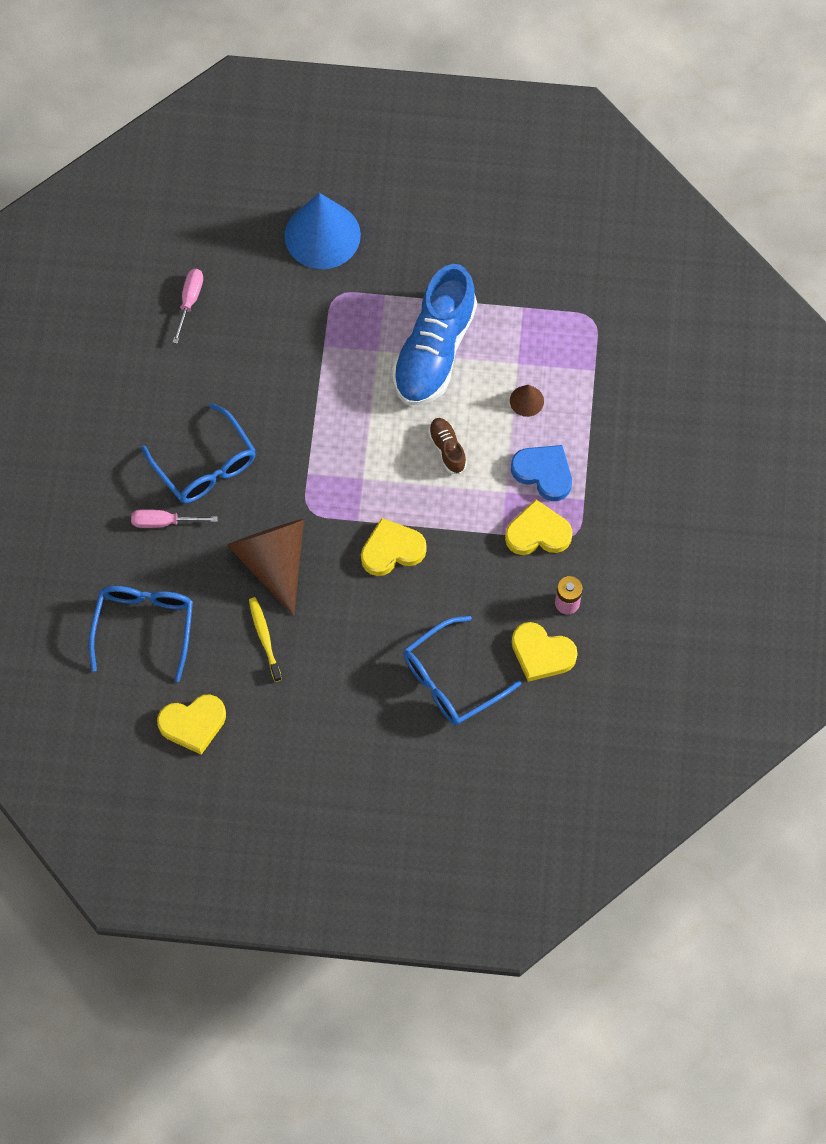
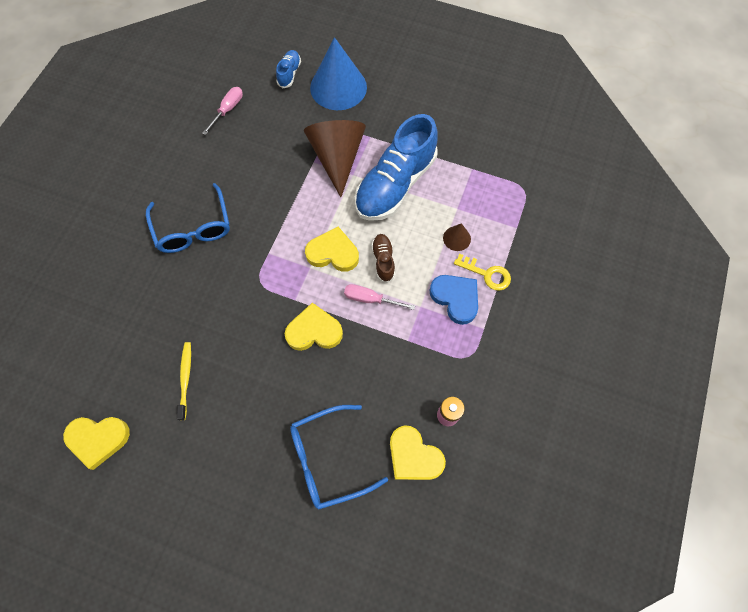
camera: 15 degrees right, 0 degrees up
(144, 627) = (94, 343): blue glasses -> none
(164, 522) = (144, 263): pink screwdriver -> pink screwdriver (370, 299)
(251, 230) = (289, 73): none -> blue shoe
(273, 562) = (216, 316): brown cone -> brown cone (337, 158)
(538, 533) = (438, 347): yellow heart -> yellow heart (333, 253)
(572, 435) = (487, 274): none -> yellow key

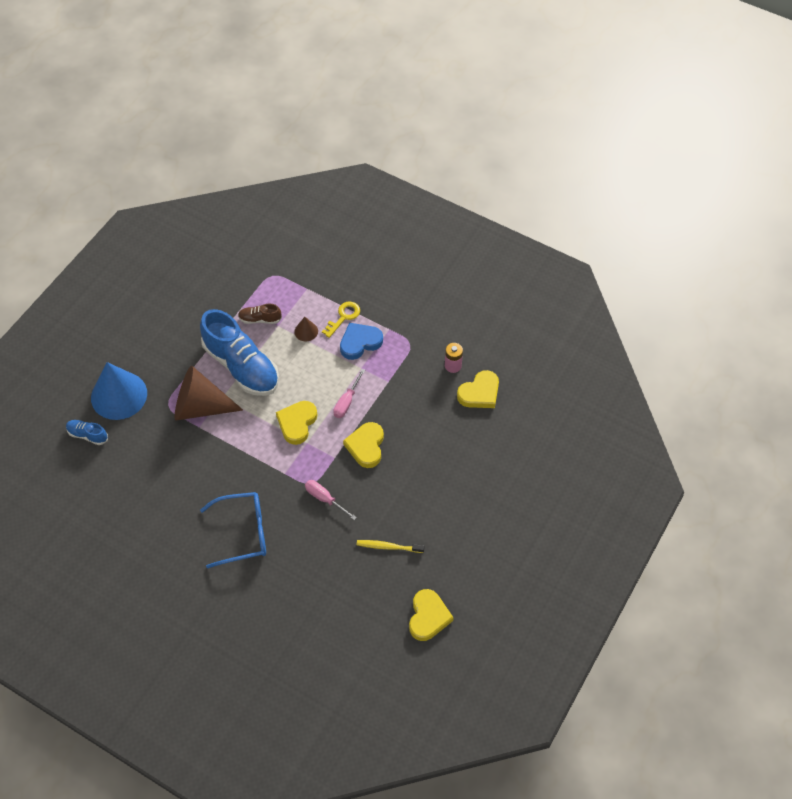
camera: 80 degrees left, 10 degrees down
(228, 110) = (115, 494): pink screwdriver -> pink screwdriver (325, 499)
(328, 459) = (472, 449): blue glasses -> none
(383, 260) = (313, 387): brown shoe -> brown shoe (260, 319)

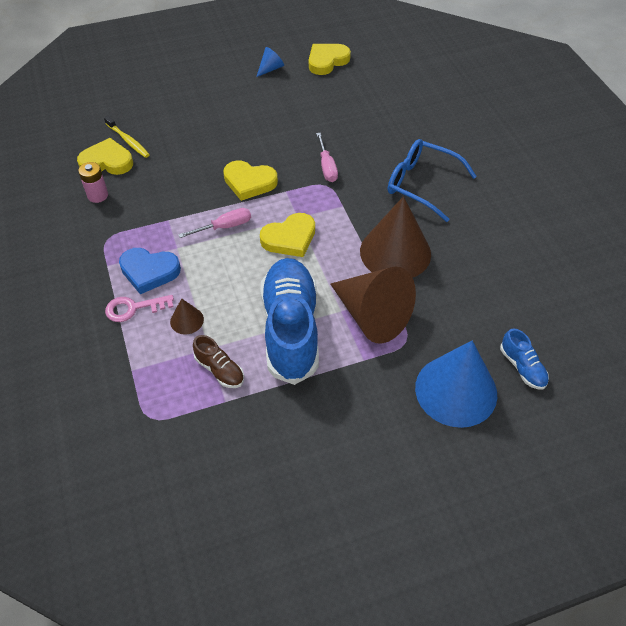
camera: 140 degrees left, 5 degrees down
(219, 461) = (395, 252): none -> brown cone
(343, 317) = (134, 308): yellow key -> pink key
(366, 446) = (249, 182): yellow heart -> yellow heart turned 60 degrees clockwise
(388, 547) = (310, 110): yellow toothbrush -> yellow toothbrush (128, 141)
(465, 570) = (270, 69): none -> blue cone

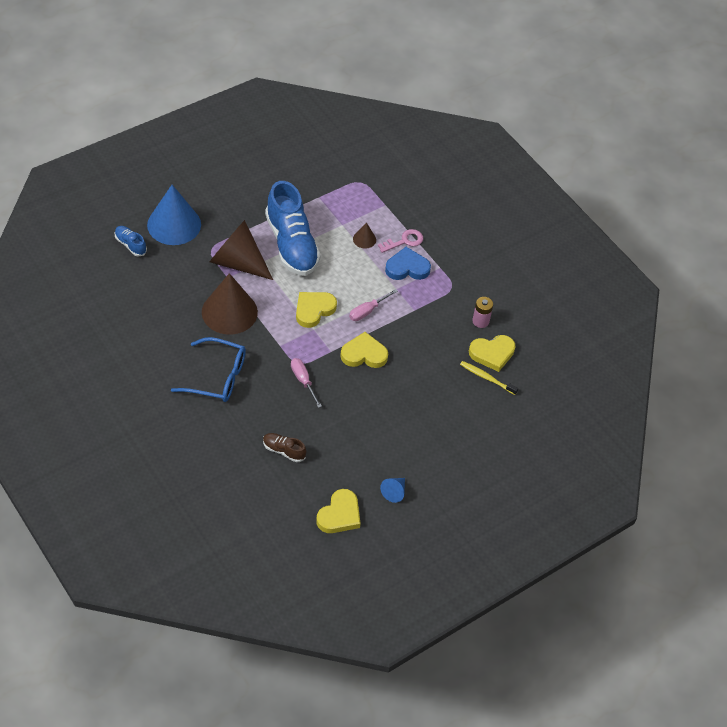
camera: 160 degrees right, 0 degrees up
(220, 370) = (329, 213): brown shoe -> brown shoe (283, 451)

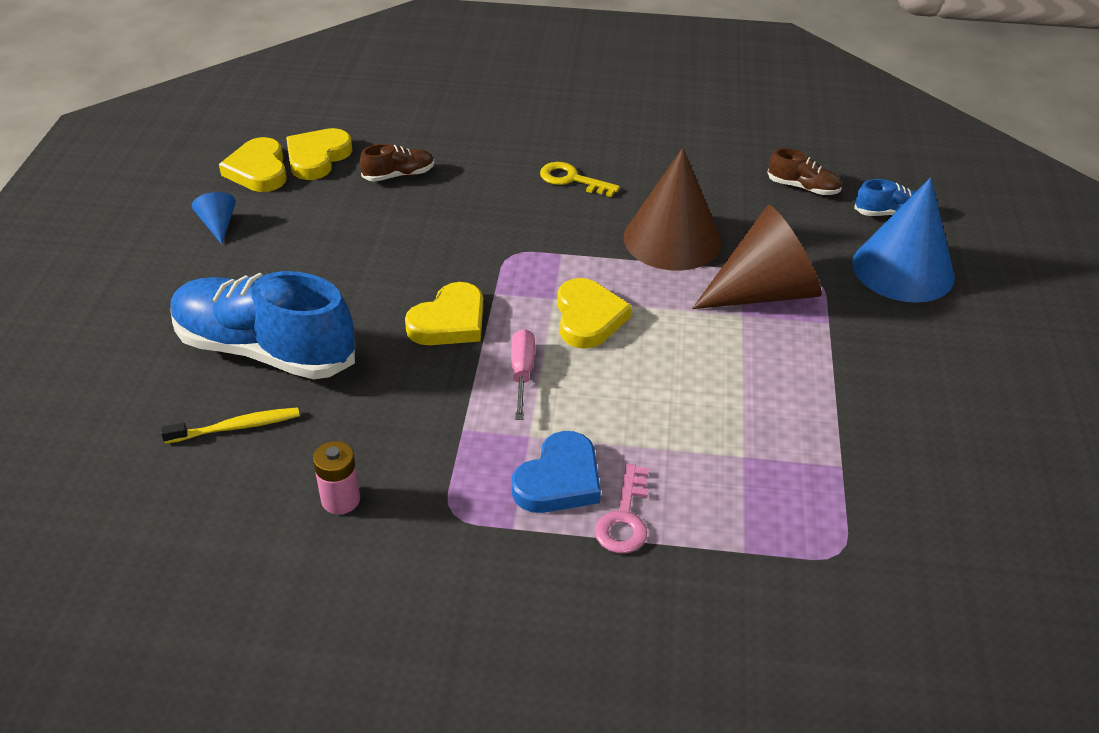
camera: 135 degrees right, 10 degrees down
(137, 285) = (803, 187): none -> brown shoe
(217, 377) = (572, 179): blue glasses -> yellow key
(291, 244) = (750, 367): blue shoe -> blue shoe (265, 350)
(303, 381) = (478, 242): pink screwdriver -> none
(364, 239) = (680, 464): brown cone -> none
(492, 354) = (265, 467): yellow heart -> yellow heart (317, 158)

